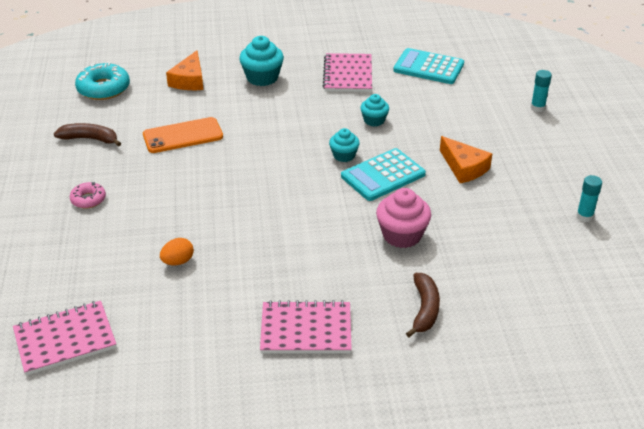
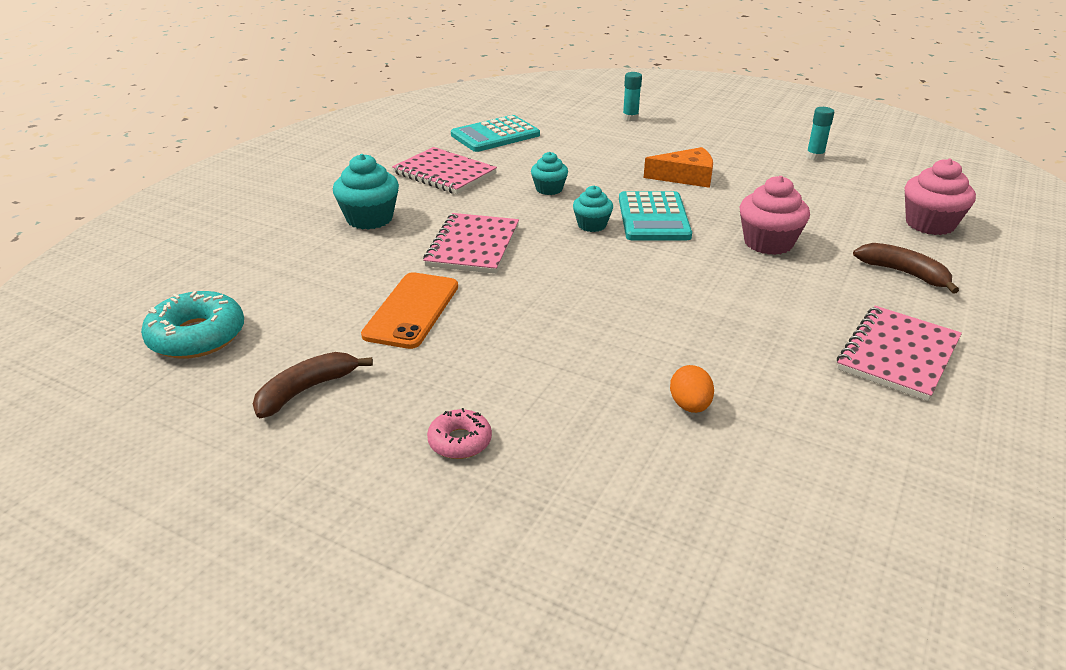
camera: 55 degrees left, 5 degrees down
(65, 340) = (798, 582): pink notebook -> pink notebook (473, 246)
(189, 80) = (293, 265): orange cheese -> none
(526, 306) = (929, 224): none -> pink cupcake

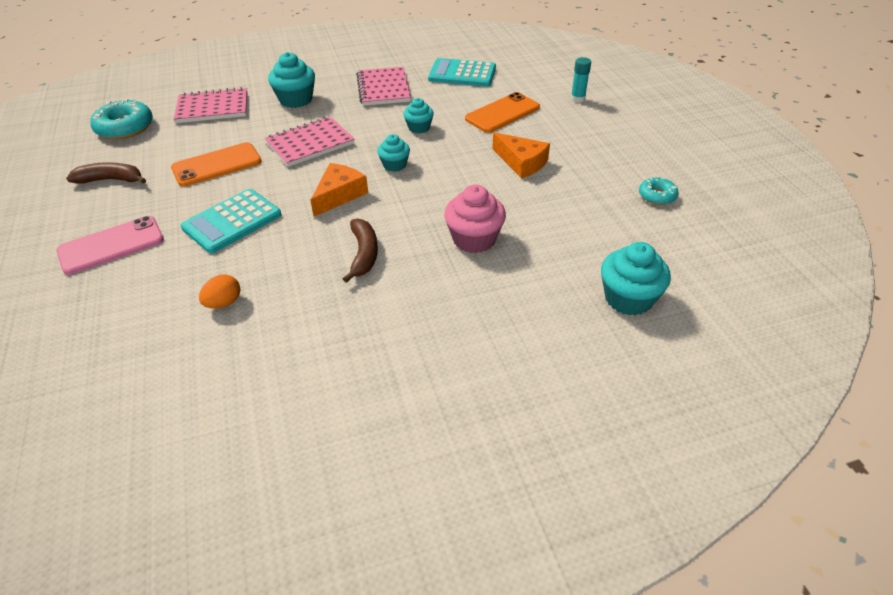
camera: 45 degrees right, 10 degrees up
(460, 441) = (111, 245): pink donut -> pink phone
(595, 150) = (502, 113): none -> orange phone
(596, 270) = (339, 195): none -> orange cheese
(653, 217) = (440, 180): turquoise calculator -> turquoise calculator (232, 221)
(815, 157) = (657, 196): turquoise glue stick -> turquoise donut
(898, 355) = (388, 363): pink notebook -> pink notebook (213, 108)
(904, 273) = (519, 318): brown banana -> brown banana (363, 254)
(929, 224) = (628, 298): pink cupcake -> turquoise cupcake

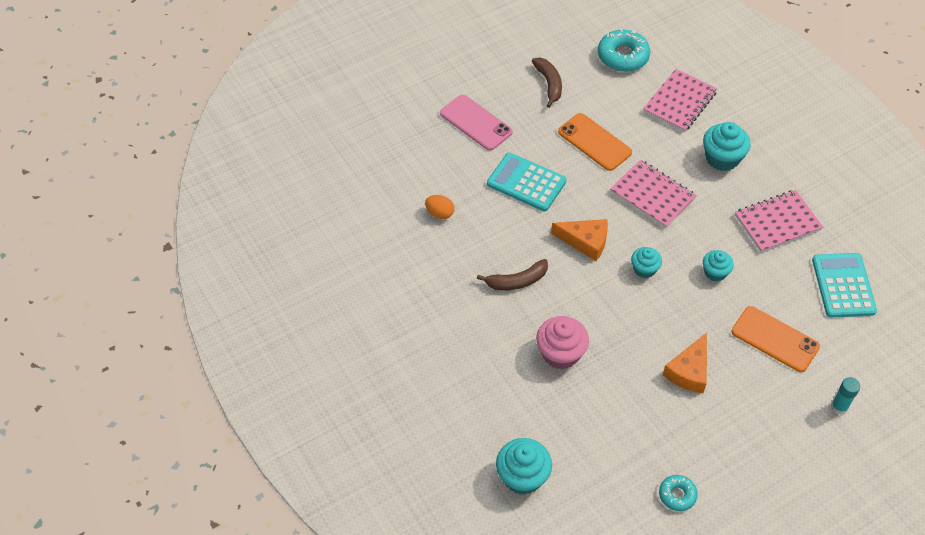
camera: 75 degrees right, 10 degrees up
(213, 108) = (679, 102): pink notebook -> pink notebook turned 60 degrees clockwise

